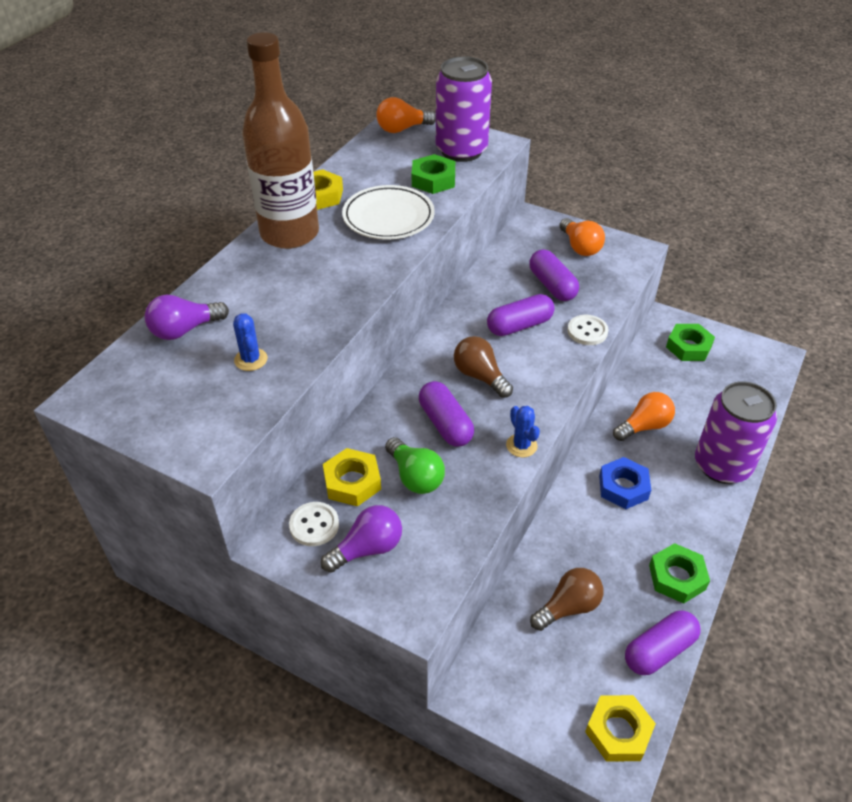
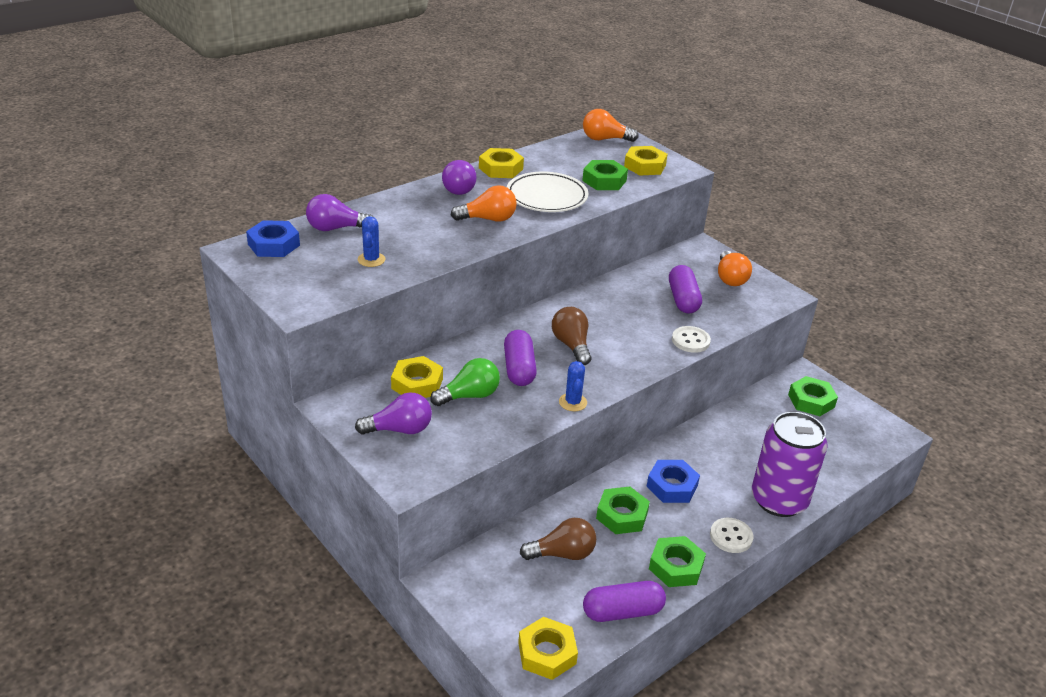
camera: 20 degrees right, 10 degrees down
(124, 376) = (274, 244): none -> blue nut
(289, 234) = (458, 188): brown bottle -> purple light bulb
(314, 525) = (369, 402): white button -> white button (731, 536)
(415, 476) = (469, 396): green light bulb -> green light bulb turned 105 degrees counterclockwise
(461, 150) = (645, 166): purple can -> yellow nut
(519, 325) = (632, 320): purple capsule -> none
(597, 539) = (622, 515): none -> green nut
(644, 426) = (723, 448): orange light bulb -> orange light bulb (488, 219)

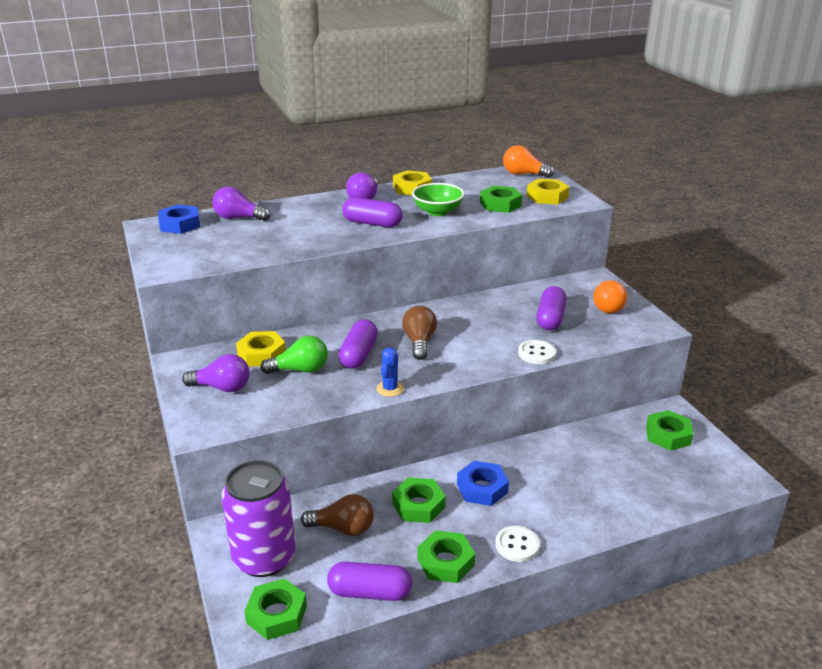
camera: 20 degrees right, 5 degrees down
(371, 260) = (249, 243): blue cactus -> none
(488, 219) = (372, 223): orange light bulb -> purple capsule
(546, 196) = (437, 212): white plate -> green bowl
(547, 653) = (276, 614): yellow nut -> green nut
(779, 500) = (585, 520): purple can -> purple can (264, 558)

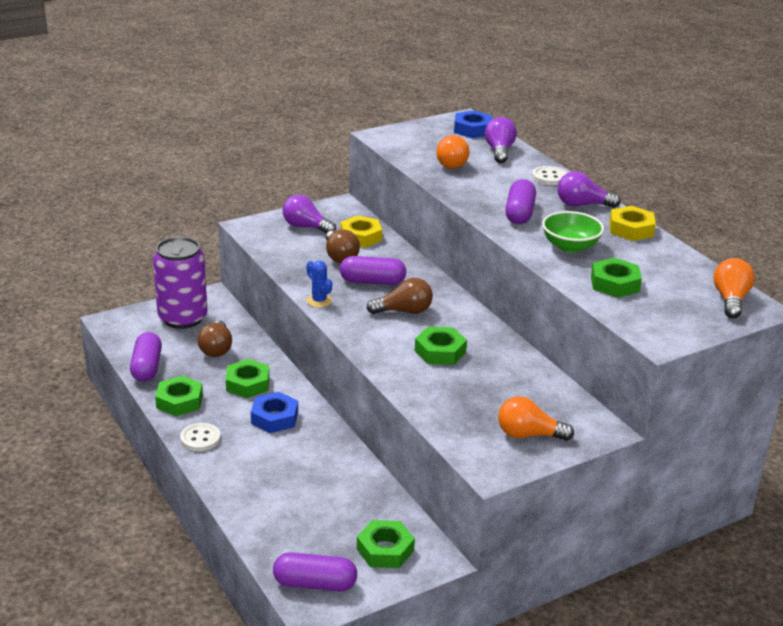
camera: 80 degrees right, 0 degrees up
(222, 387) = (306, 227): purple light bulb -> purple light bulb turned 120 degrees clockwise
(254, 240) = (452, 163): none -> orange light bulb
(276, 614) = (127, 330): green nut -> green nut (440, 351)
(300, 370) = (340, 256): green light bulb -> brown light bulb
(390, 389) = (319, 301): blue cactus -> blue cactus turned 45 degrees clockwise
(536, 353) = (402, 380): white button -> white button (549, 177)
(547, 197) = (660, 315): yellow nut -> none
(550, 318) = (482, 391): purple capsule -> purple capsule (315, 584)

